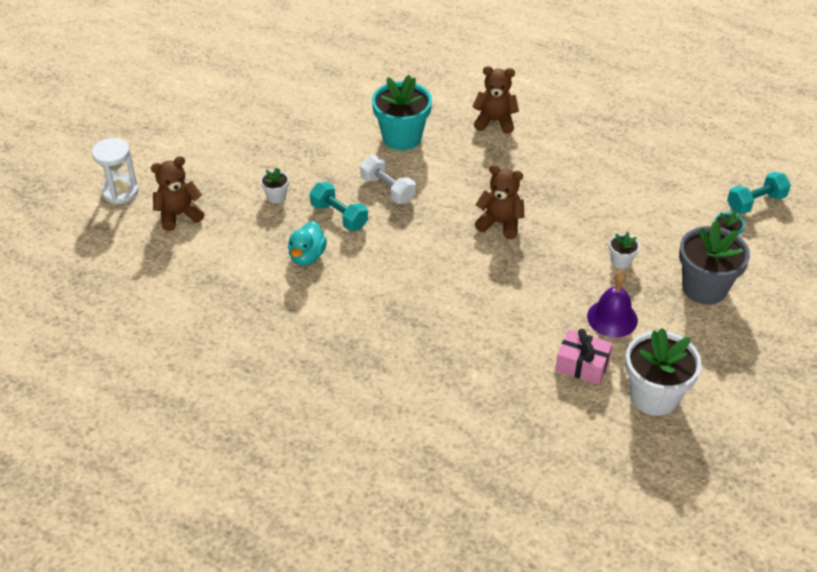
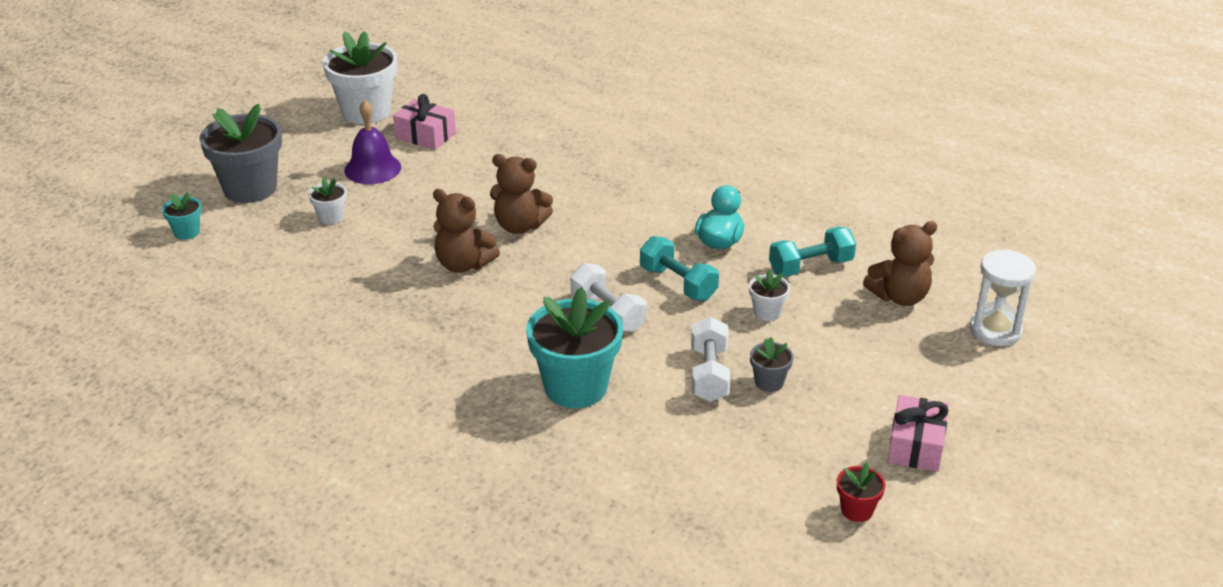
camera: 175 degrees left, 10 degrees down
(199, 115) = (916, 446): none -> pink gift
(241, 81) = (857, 510): none -> red flower pot
(280, 147) = (769, 382): none -> grey flower pot
(318, 150) = (709, 374): none -> white dumbbell
(495, 121) = (419, 405): brown teddy bear -> brown teddy bear (520, 226)
(755, 203) = (110, 270): turquoise dumbbell -> turquoise dumbbell (810, 267)

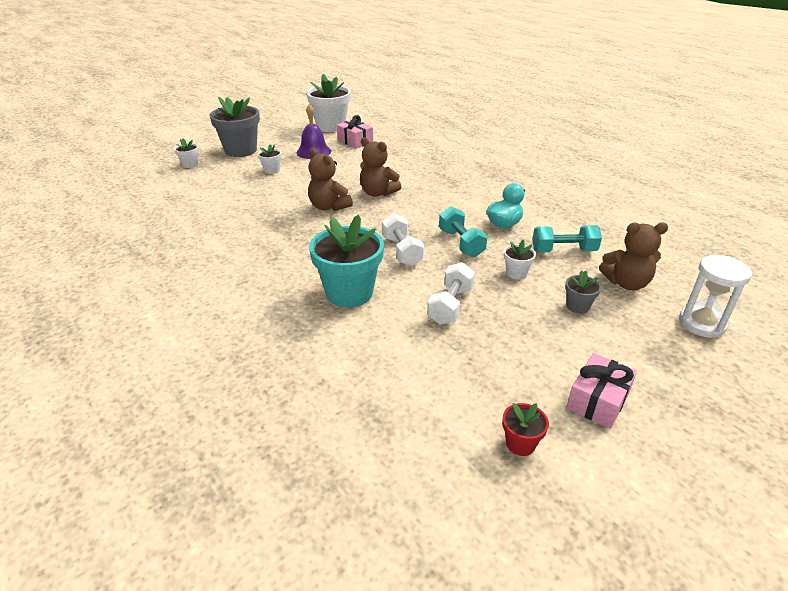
camera: 20 degrees right, 0 degrees up
(187, 232) = (190, 164): turquoise flower pot -> white flower pot
(769, 382) = (494, 321): grey flower pot -> grey flower pot (577, 306)

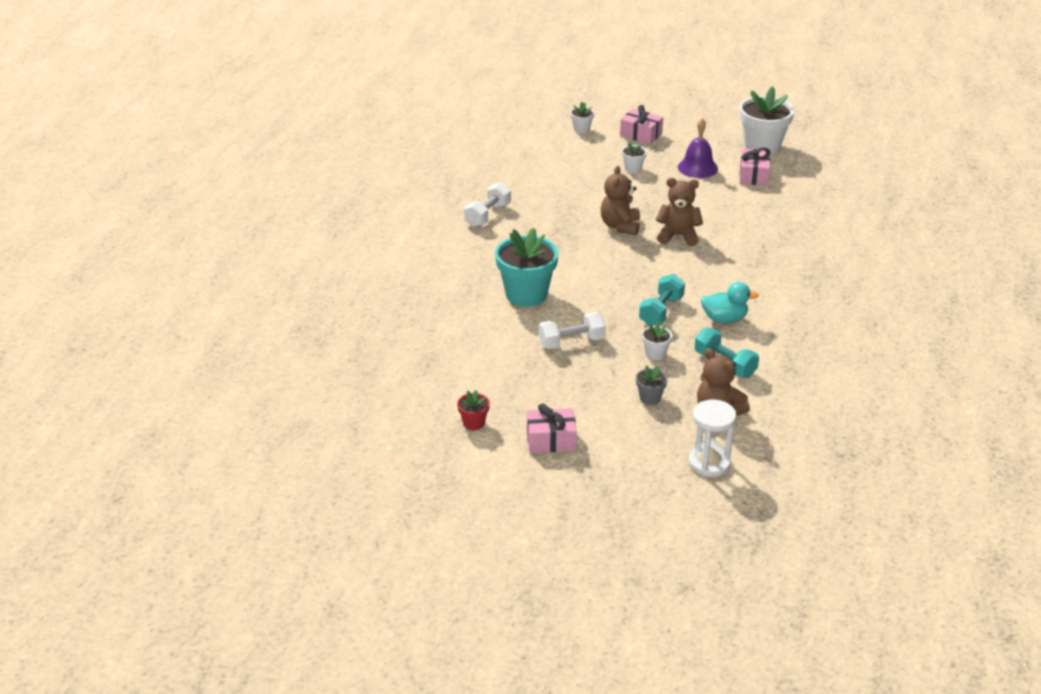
camera: 50 degrees right, 0 degrees up
(241, 150) = (641, 134): grey flower pot -> pink gift
(378, 193) = (678, 236): brown teddy bear -> brown teddy bear turned 105 degrees clockwise
(402, 251) = (608, 290): white dumbbell -> white dumbbell (487, 215)

